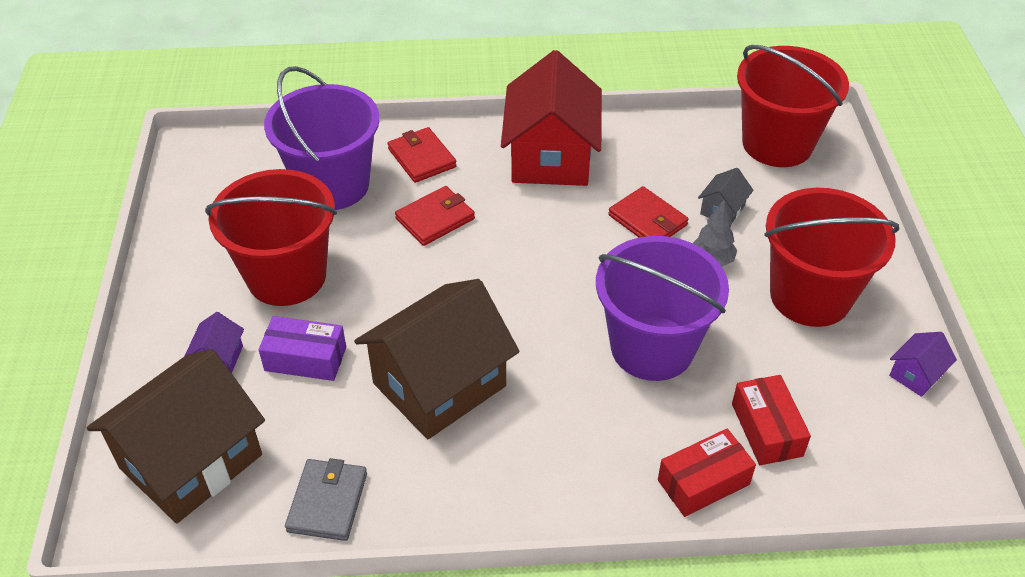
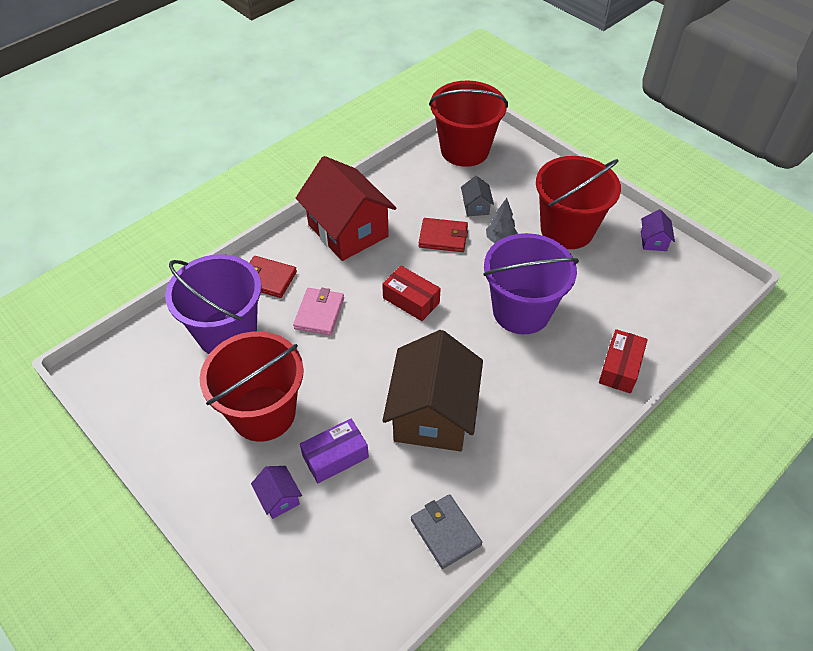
camera: 40 degrees left, 5 degrees up
(191, 461) = (335, 575): brown house -> none
(435, 219) = (319, 313): red wallet -> pink wallet
(766, 430) = (619, 317): red box -> red box (411, 300)

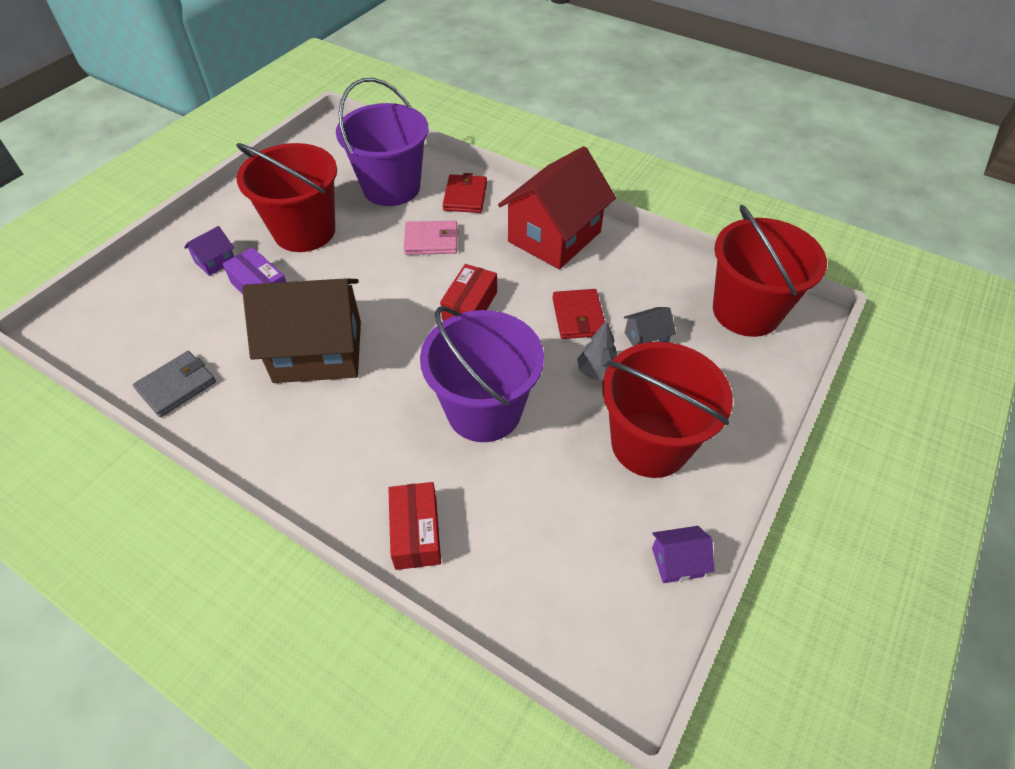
camera: 75 degrees right, 0 degrees up
(620, 368) = (416, 532): red box -> red box turned 75 degrees clockwise

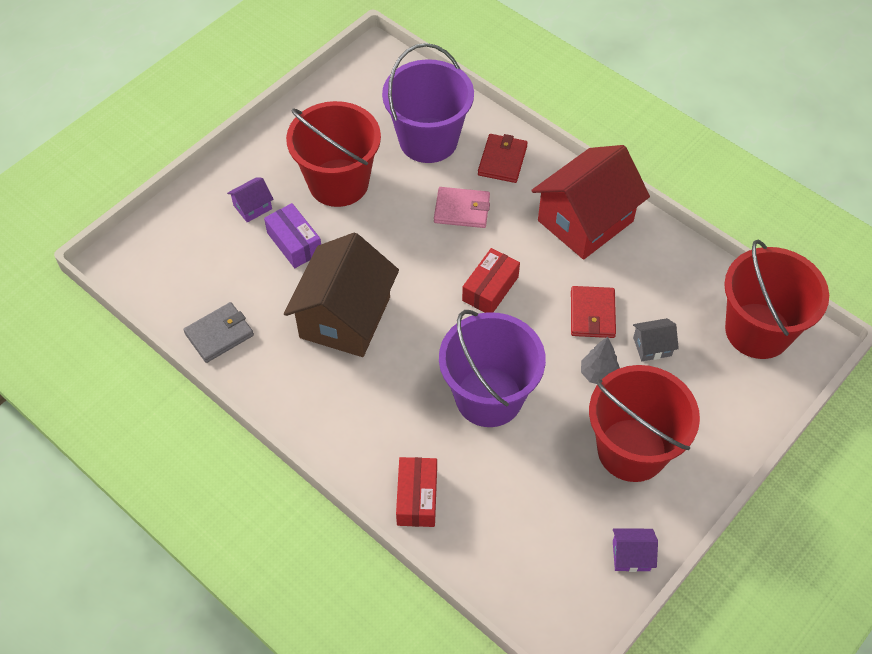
camera: 10 degrees right, 5 degrees up
(318, 351) = (345, 317): brown house -> brown house turned 75 degrees counterclockwise

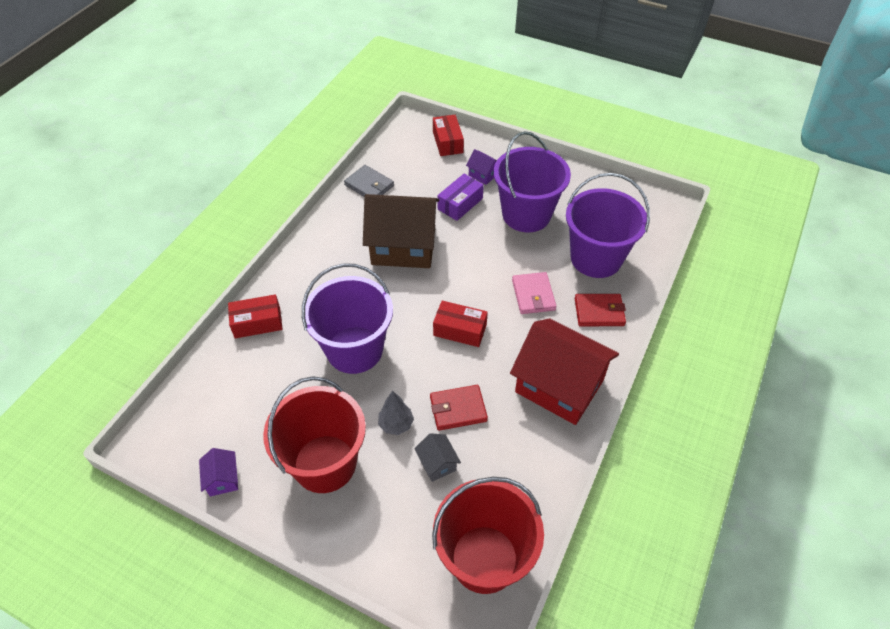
camera: 75 degrees right, 5 degrees down
(174, 230) = (447, 142): none -> red box
(338, 183) = (526, 214): red bucket -> purple bucket

